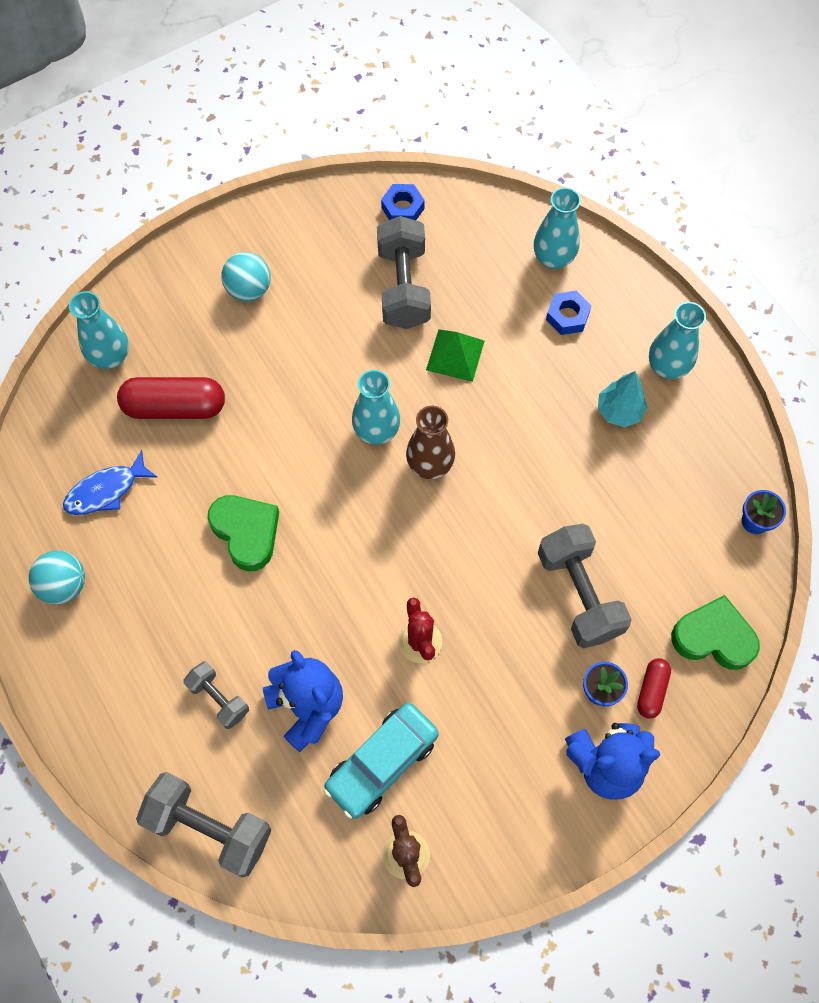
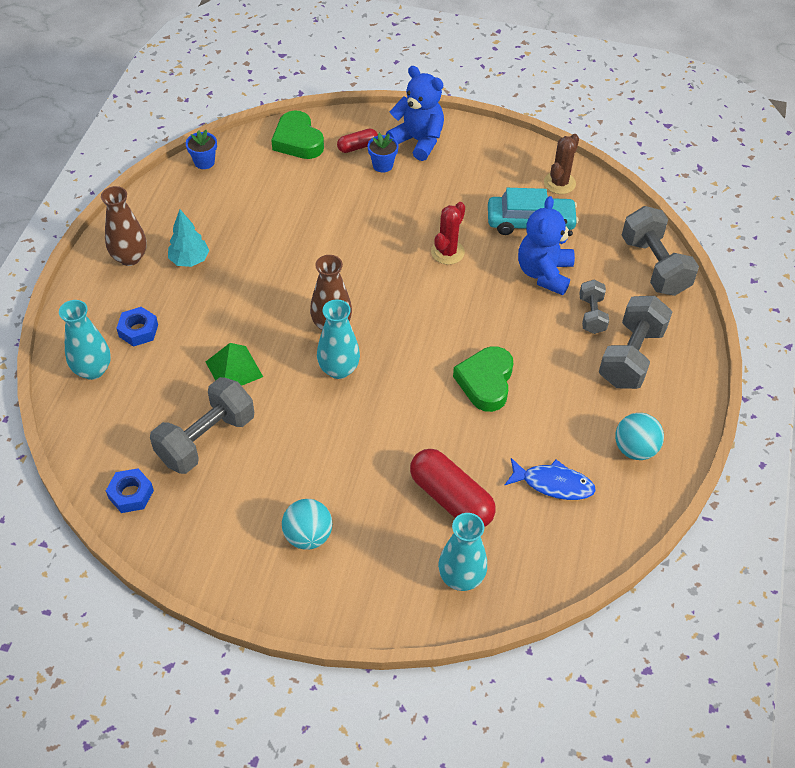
camera: 135 degrees left, 15 degrees down
(579, 594) = (336, 205): grey dumbbell -> grey dumbbell (631, 357)
(667, 367) = (130, 257): turquoise vase -> brown vase

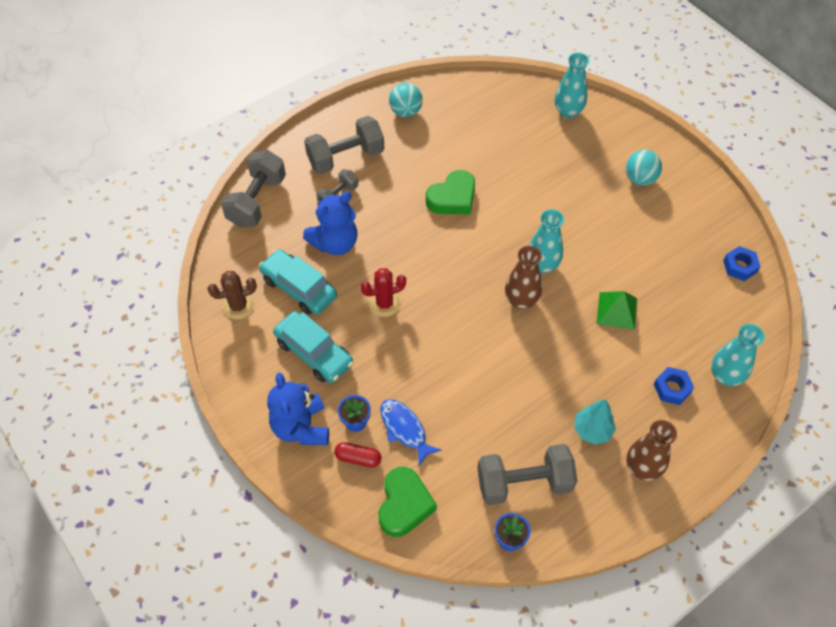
camera: 140 degrees left, 5 degrees up
(206, 439) = (668, 272): grey dumbbell -> grey dumbbell (524, 483)
(451, 498) = (538, 149): red capsule -> none
(463, 187) = (314, 353): none -> turquoise car
(553, 484) = (471, 123): blue fish -> blue fish (405, 429)

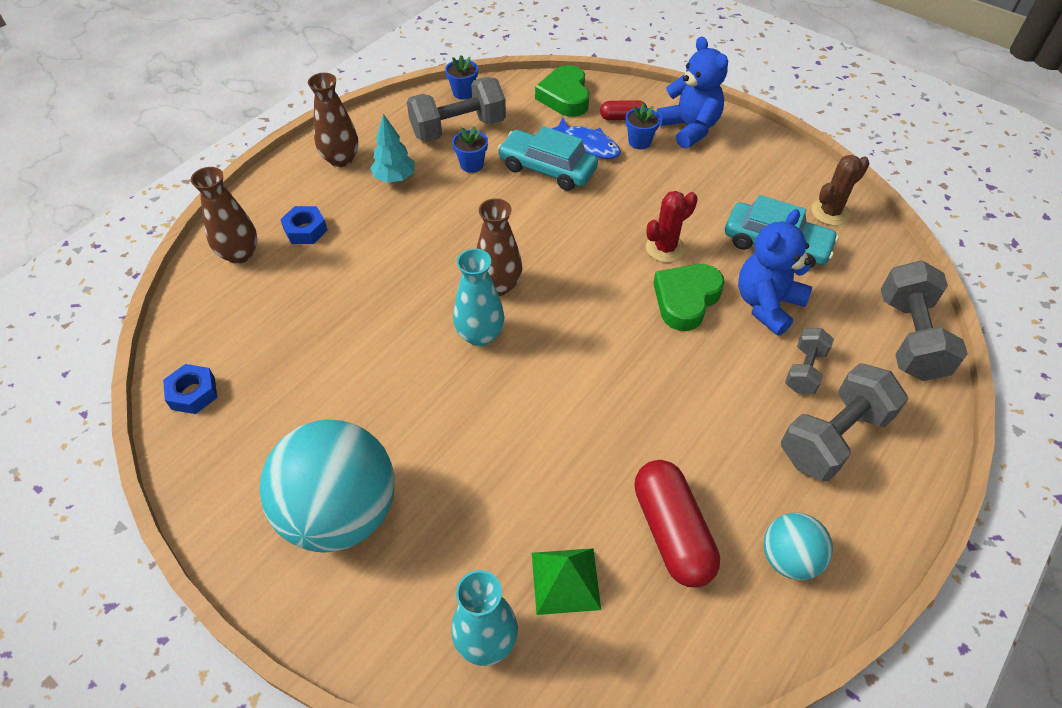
camera: 165 degrees right, 5 degrees down
(314, 353) = (716, 187): turquoise car -> turquoise car (547, 169)
(452, 198) = (637, 406): green heart -> green heart (686, 300)
(460, 134) = (672, 532): none -> red capsule
(519, 430) = (471, 165): none -> blue flower pot
(616, 311) = (373, 298): green pyramid -> green pyramid (565, 580)
(639, 179) = (341, 513): turquoise ball -> turquoise ball, size x2.00
(725, 376) = (240, 254): turquoise vase -> brown vase

